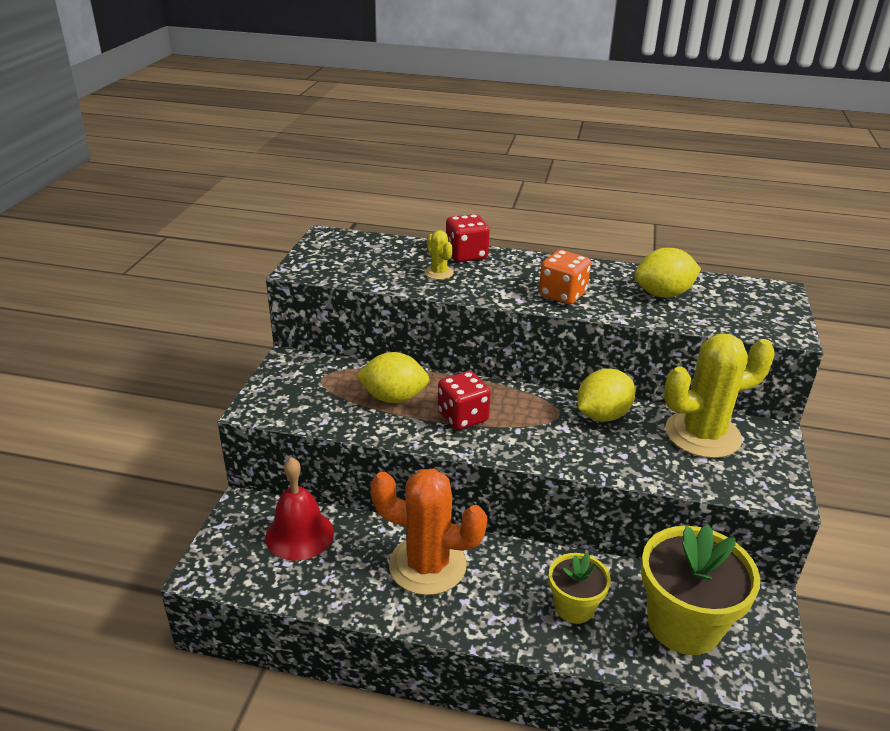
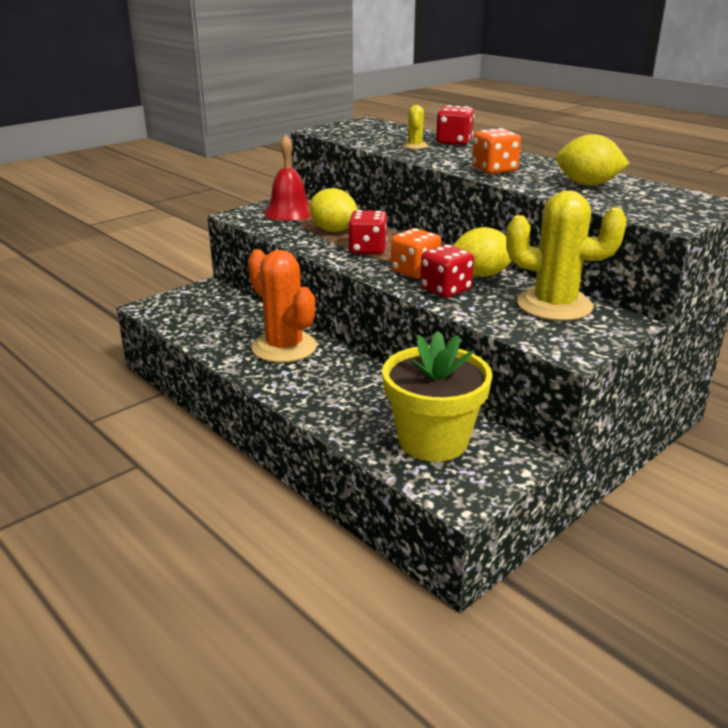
camera: 35 degrees right, 5 degrees down
(299, 534) = (224, 308): red bell -> red bell (289, 212)
(543, 434) = (415, 271): none -> orange dice
(574, 607) = (358, 401): yellow flower pot -> none
(599, 451) = (445, 290): none -> red dice

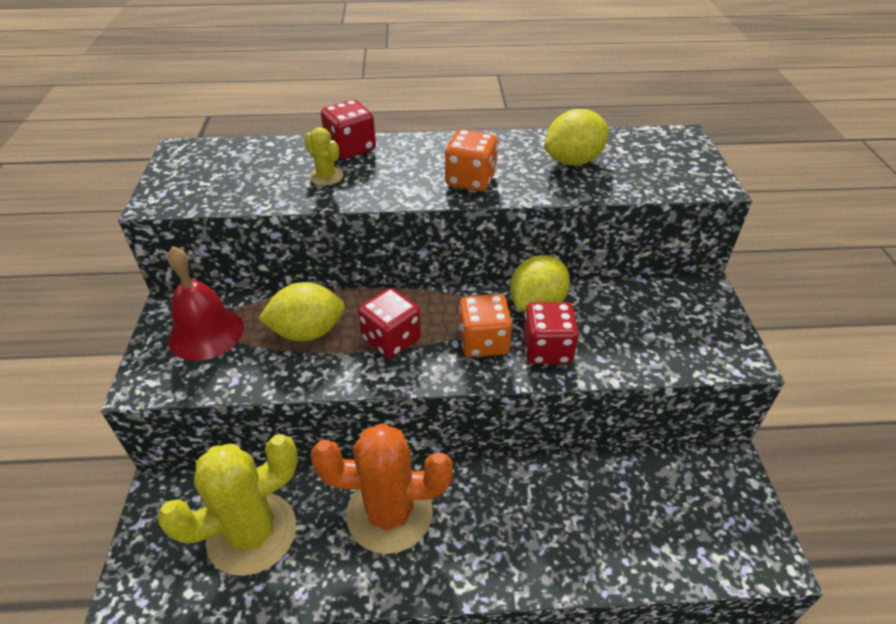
camera: 50 degrees left, 15 degrees up
(433, 441) = (666, 512): yellow flower pot -> none
(554, 305) = (641, 306): yellow cactus -> yellow cactus (252, 533)

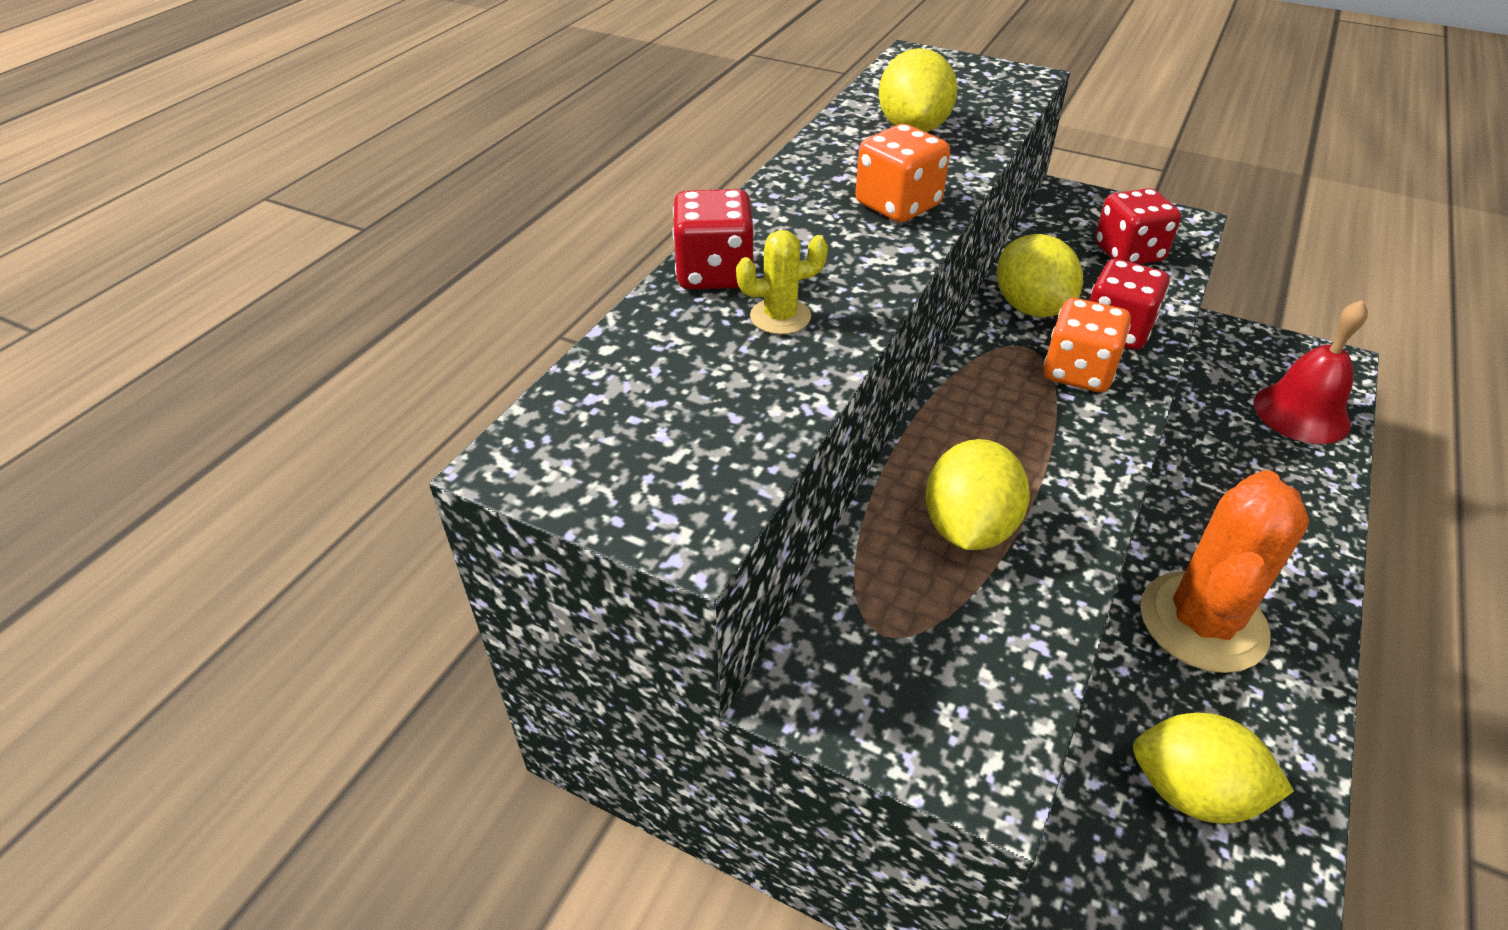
camera: 60 degrees left, 0 degrees up
(206, 333) = (900, 654): red bell -> red bell (1301, 413)
(252, 533) = (1192, 792): yellow cactus -> yellow lemon
(391, 339) = (1032, 448): red dice -> red dice (1128, 253)

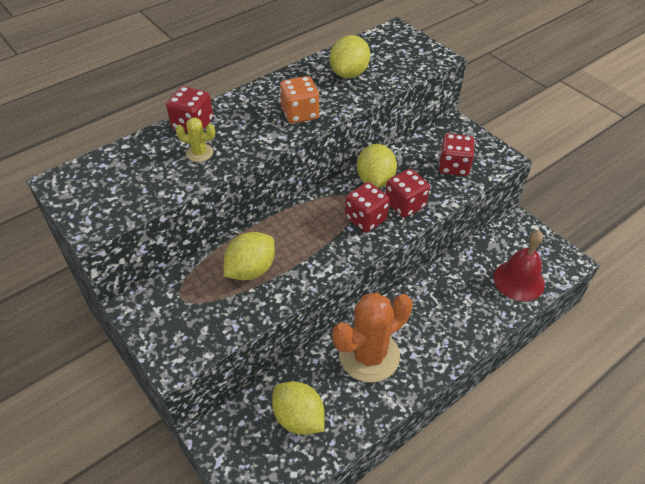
camera: 25 degrees right, 5 degrees up
(1078, 372) = (366, 219): orange dice -> red dice

